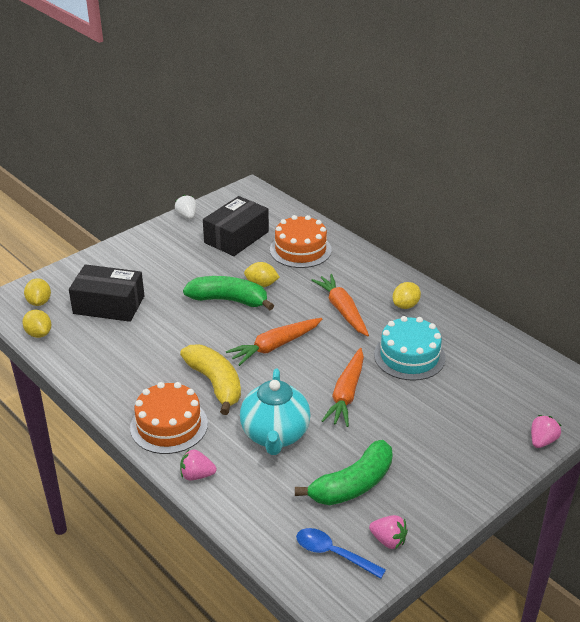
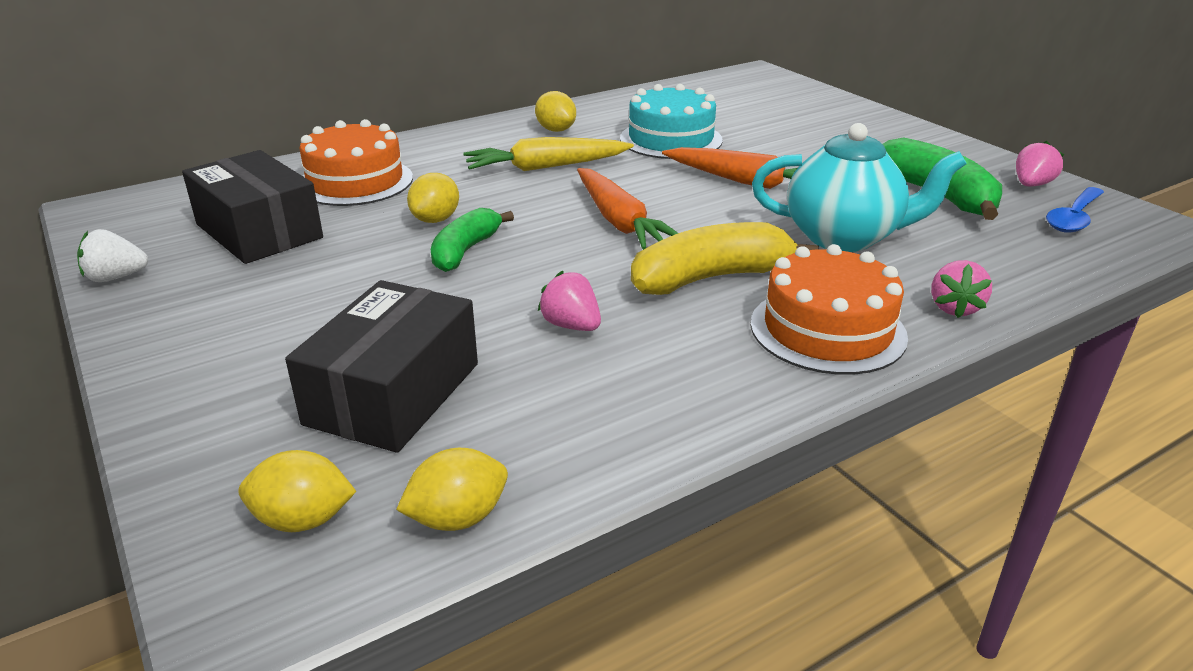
camera: 80 degrees left, 5 degrees down
(229, 300) = (465, 251): green banana -> green banana, size x0.66
(342, 310) = (546, 167): orange carrot -> yellow carrot
(542, 441) = (835, 99): pink strawberry -> pink strawberry (571, 325)

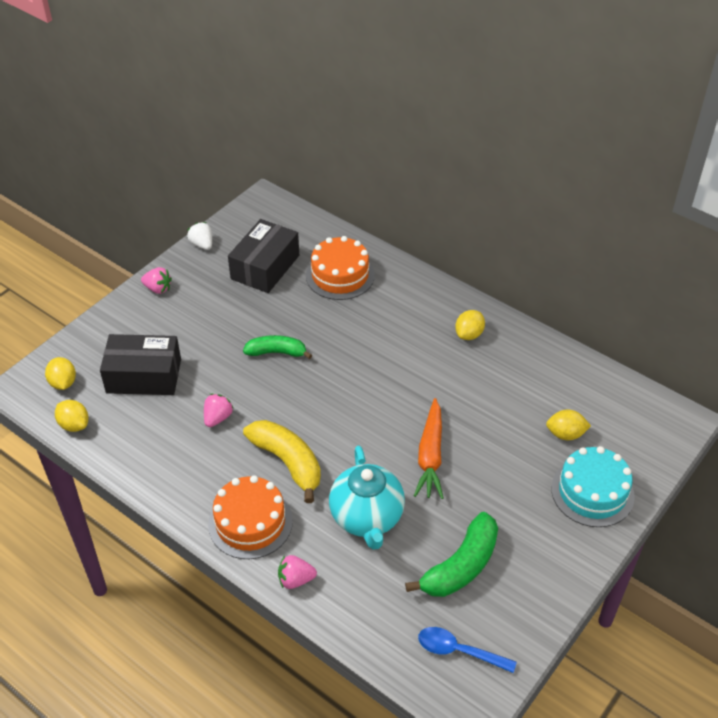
camera: 70 degrees right, 15 degrees up
(436, 219) = (307, 327): yellow lemon -> yellow lemon (565, 434)
(546, 167) = (403, 349): yellow carrot -> none
(619, 221) = (341, 405): orange carrot -> none
(671, 139) = (486, 399): turquoise cake -> turquoise cake (592, 492)
(1031, 185) = (511, 626): pink strawberry -> pink strawberry (158, 289)

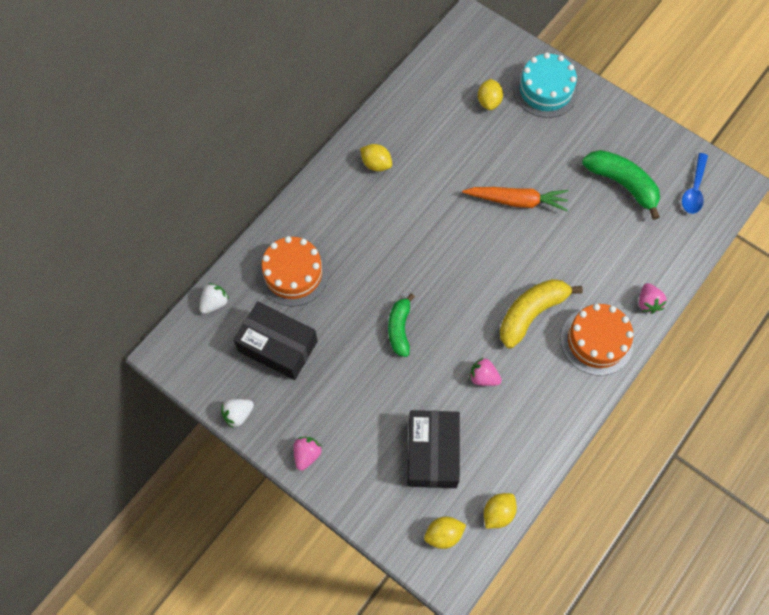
camera: 90 degrees left, 20 degrees up
(311, 225) = (214, 303): none -> white strawberry
(367, 518) = (584, 250): turquoise teapot -> none

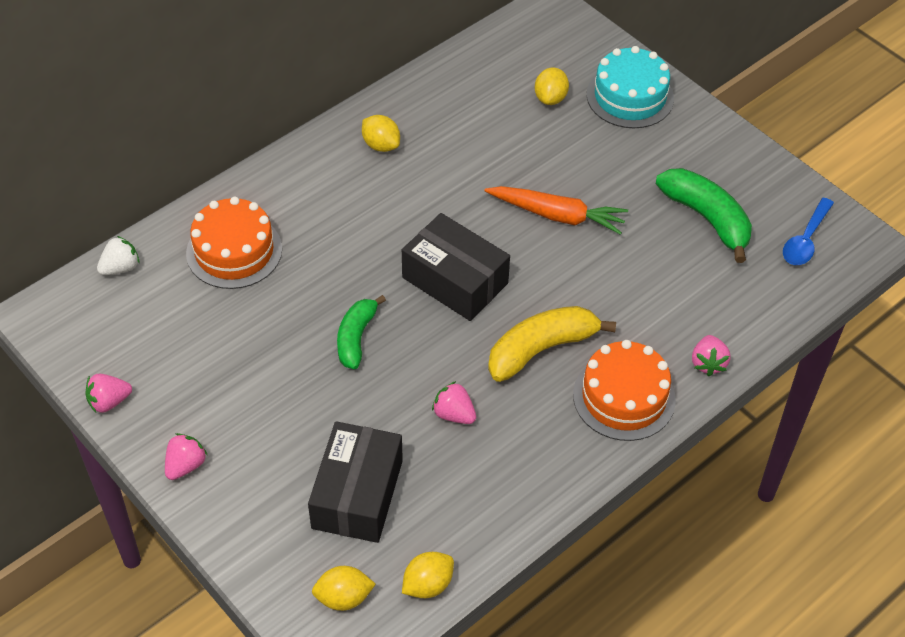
camera: 10 degrees right, 15 degrees down
(238, 414) = (109, 402): white strawberry -> pink strawberry
(278, 346) = (187, 331): black box -> black box (455, 280)

